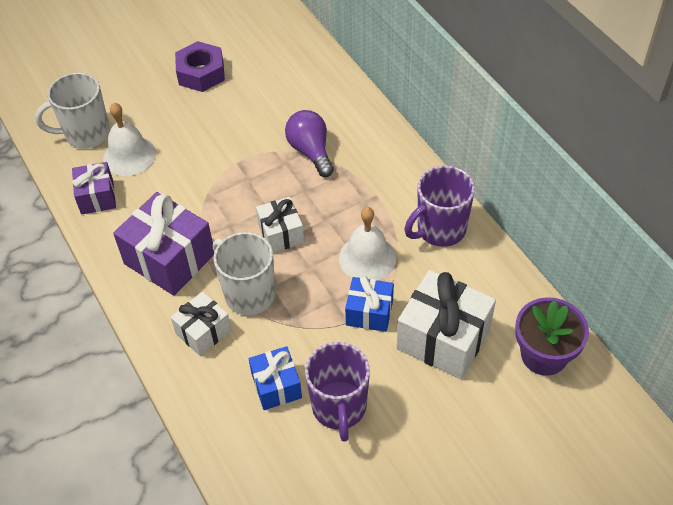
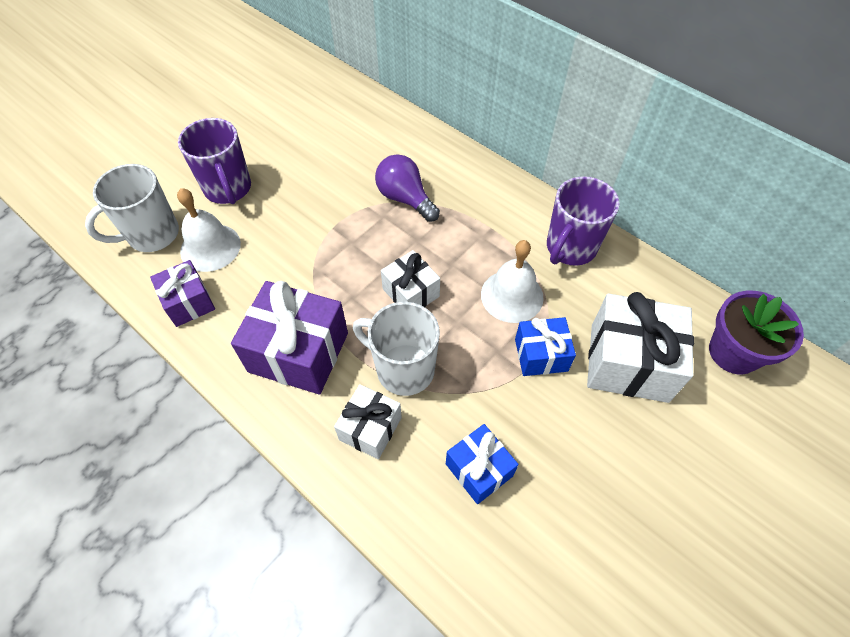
camera: 20 degrees left, 5 degrees up
(201, 73) = (258, 144): purple nut -> none
(339, 408) = (559, 475): purple mug -> purple mug (228, 189)

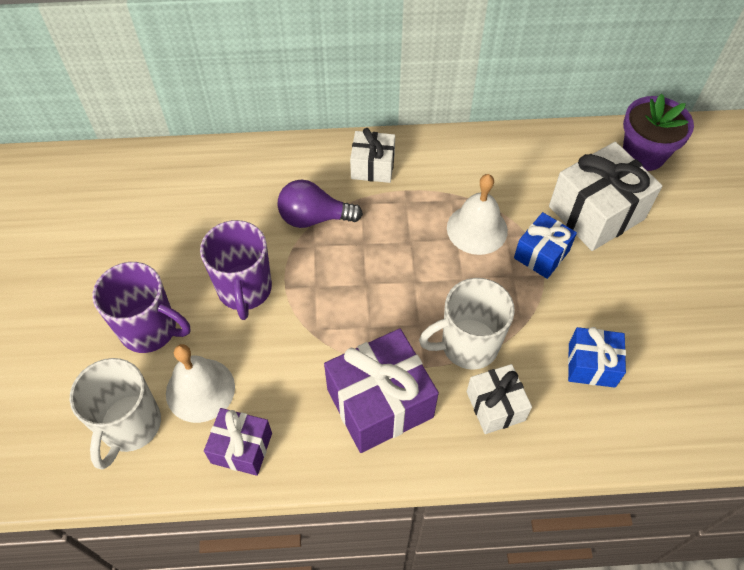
camera: 45 degrees left, 0 degrees up
(411, 293) = (406, 286): white gift -> white gift (373, 166)
(570, 248) = (475, 162): purple mug -> purple mug (245, 290)

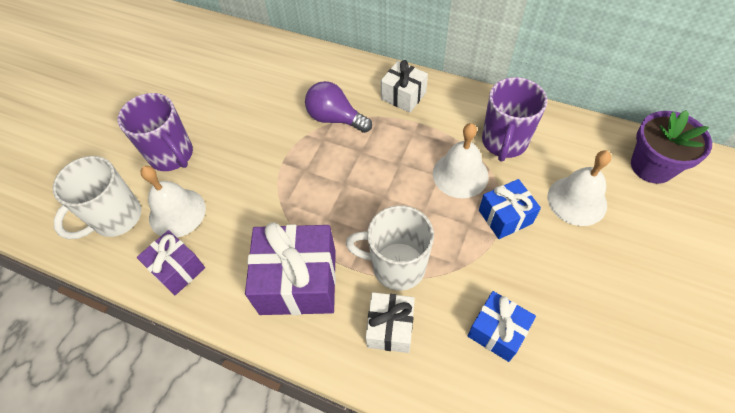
camera: 30 degrees right, 0 degrees up
(245, 290) = (252, 153): purple mug -> purple mug (504, 142)
(596, 213) = (577, 200): white gift -> white bell

